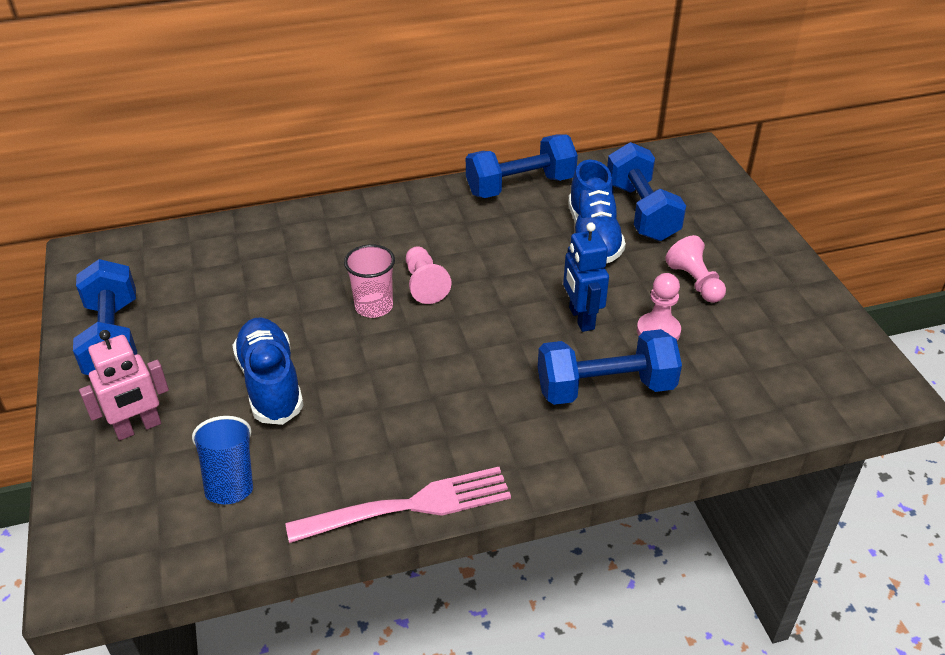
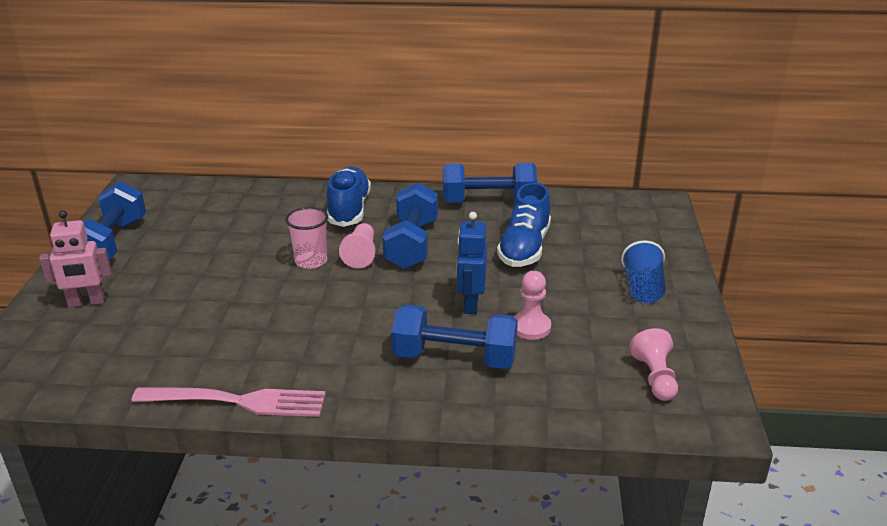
camera: 20 degrees right, 10 degrees down
(229, 477) = (124, 349): blue cup -> blue cup (643, 288)
(271, 383) = (198, 295): blue shoe -> blue shoe (349, 209)
(641, 211) = (579, 238): blue dumbbell -> blue dumbbell (412, 244)
(695, 282) = (590, 298): pink pawn -> pink pawn (655, 377)

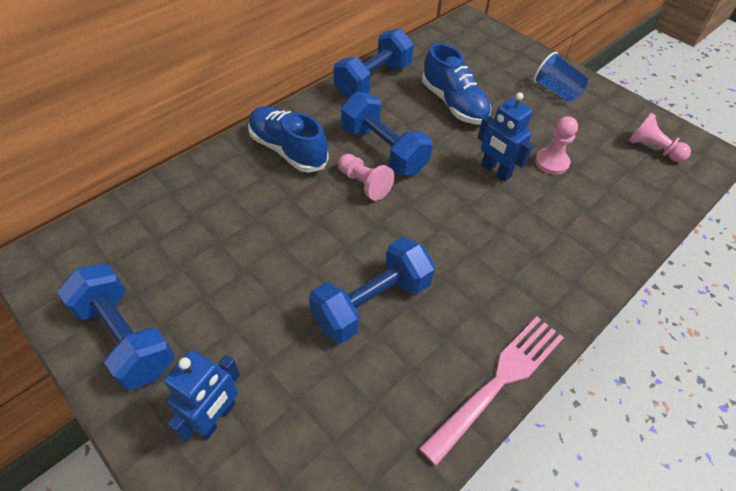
camera: 50 degrees left, 20 degrees up
(86, 302) = (216, 418): pink robot -> blue robot
(311, 261) = (339, 217): pink cup -> none
(454, 358) = (553, 220): blue dumbbell -> blue dumbbell (372, 303)

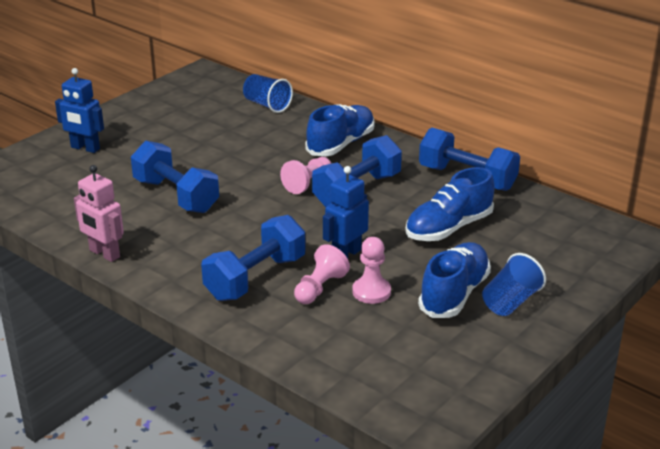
camera: 85 degrees right, 20 degrees down
(126, 338) = (144, 111): blue dumbbell -> blue dumbbell (255, 278)
(169, 201) = (267, 105): none -> blue cup
(498, 382) = (104, 254): pink fork -> pink robot
(550, 117) = (454, 294): none -> blue shoe
(652, 149) = (423, 373): pink pawn -> pink pawn (320, 288)

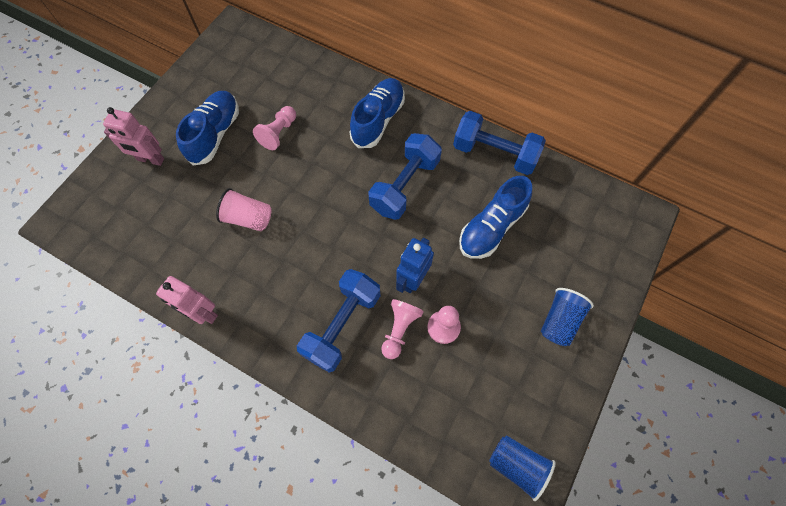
camera: 10 degrees left, 35 degrees up
(85, 148) = (150, 159): blue robot -> pink robot
(176, 196) = (248, 218): blue dumbbell -> pink cup
(267, 105) = (301, 70): blue cup -> blue cup (517, 465)
(307, 183) = (360, 182): pink pawn -> pink pawn (278, 133)
(454, 294) = (512, 319): blue shoe -> blue shoe (215, 134)

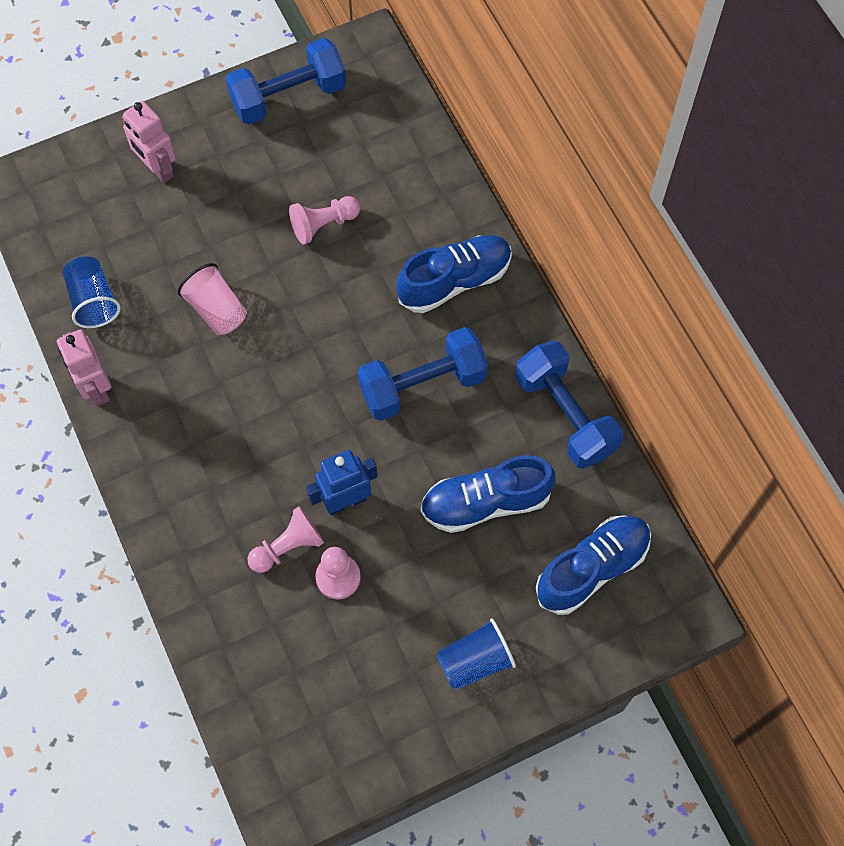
camera: 35 degrees right, 0 degrees up
(215, 134) = (250, 181): blue shoe -> blue shoe (592, 569)
(342, 325) = (231, 500): blue dumbbell -> blue dumbbell (288, 96)
(517, 465) = (301, 771): blue cup -> blue cup (93, 301)

